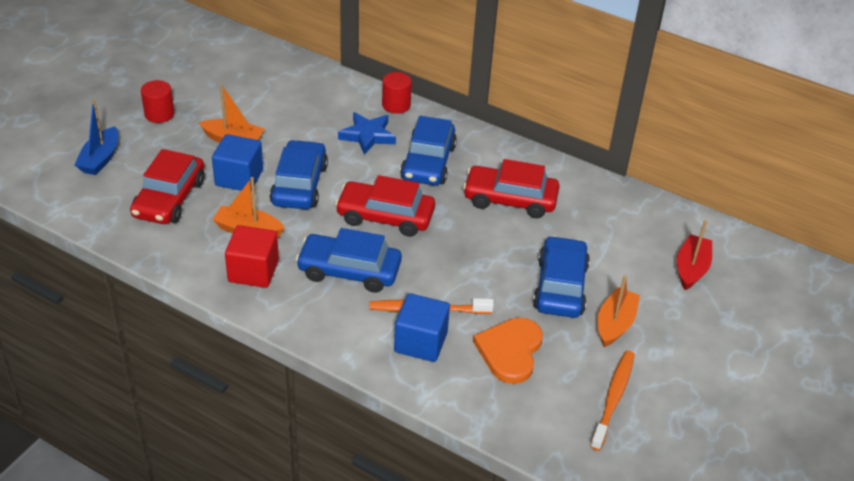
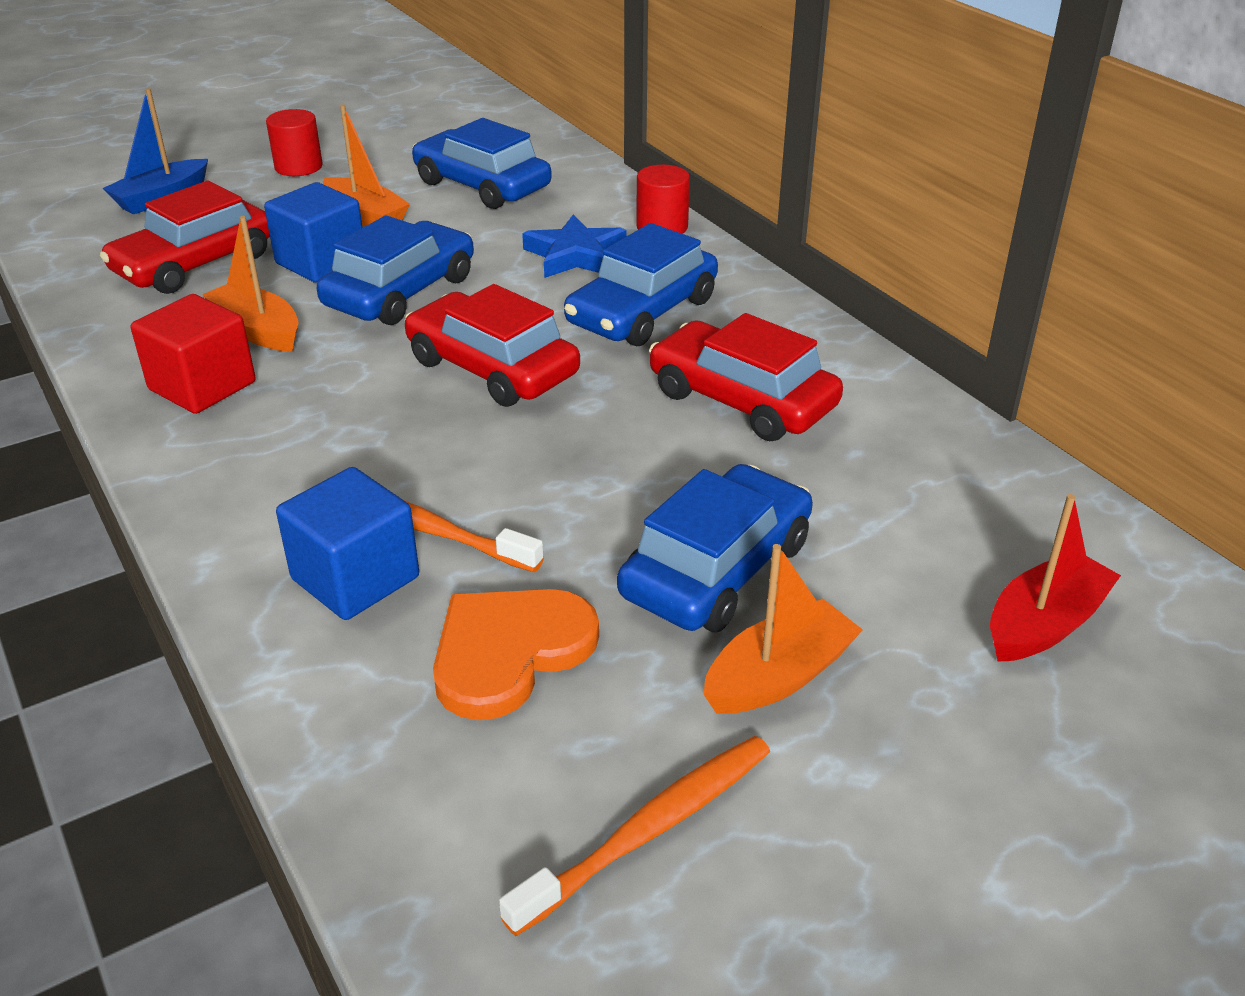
camera: 30 degrees right, 5 degrees down
(349, 271) = (350, 429): blue car -> blue car (482, 185)

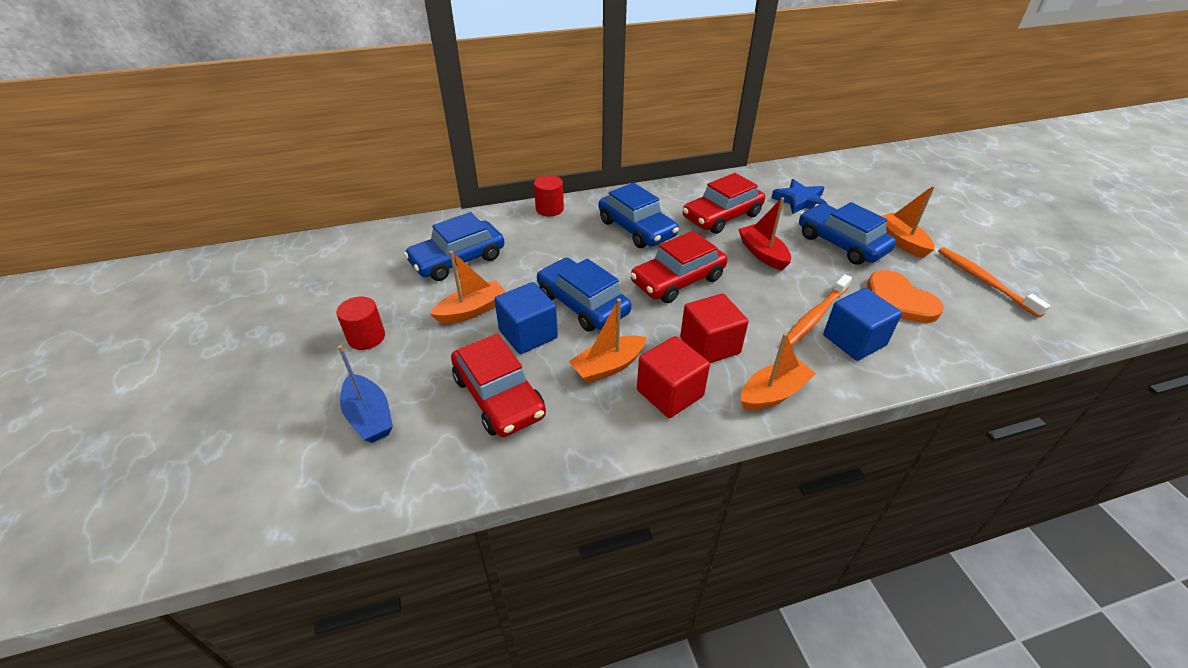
camera: 75 degrees left, 5 degrees up
(203, 482) = (773, 393): none -> orange boat
(316, 413) = (709, 345): none -> red cube
(575, 255) = (567, 239): blue star -> blue star (800, 201)
(1044, 624) = (866, 187): red boat -> red boat (762, 254)

